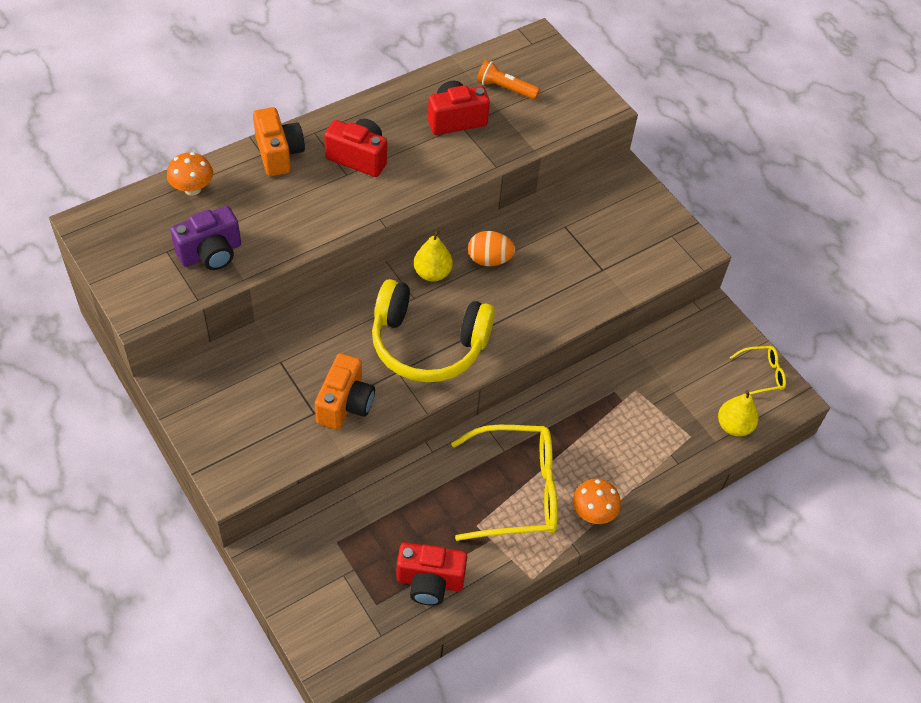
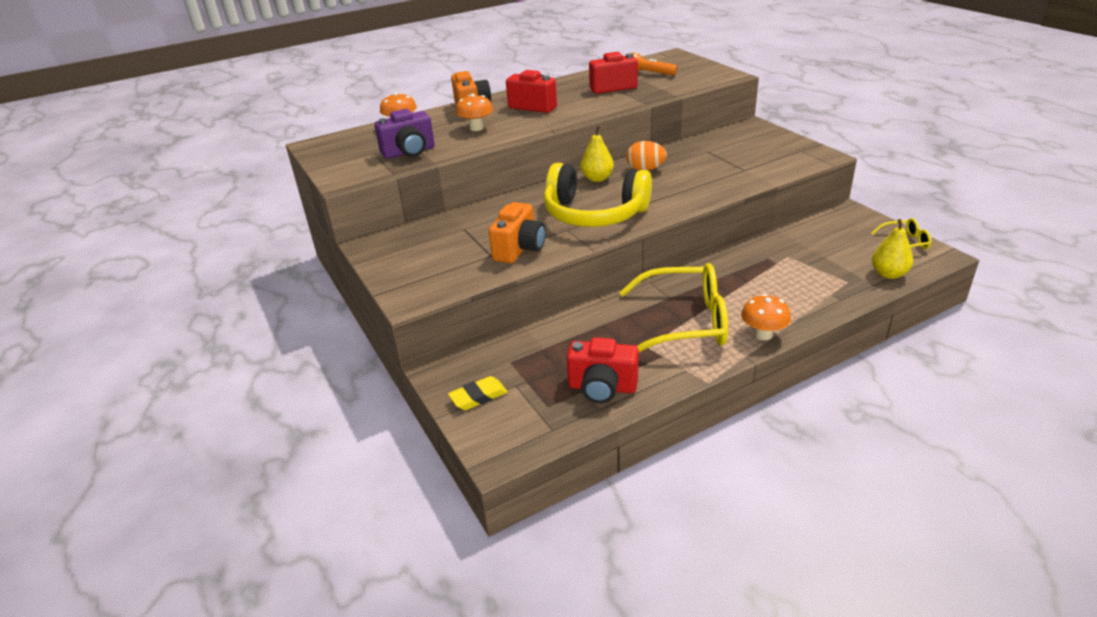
camera: 10 degrees right, 20 degrees down
(288, 204) = (476, 128): none -> orange mushroom
(307, 590) = (478, 397): none -> yellow eraser

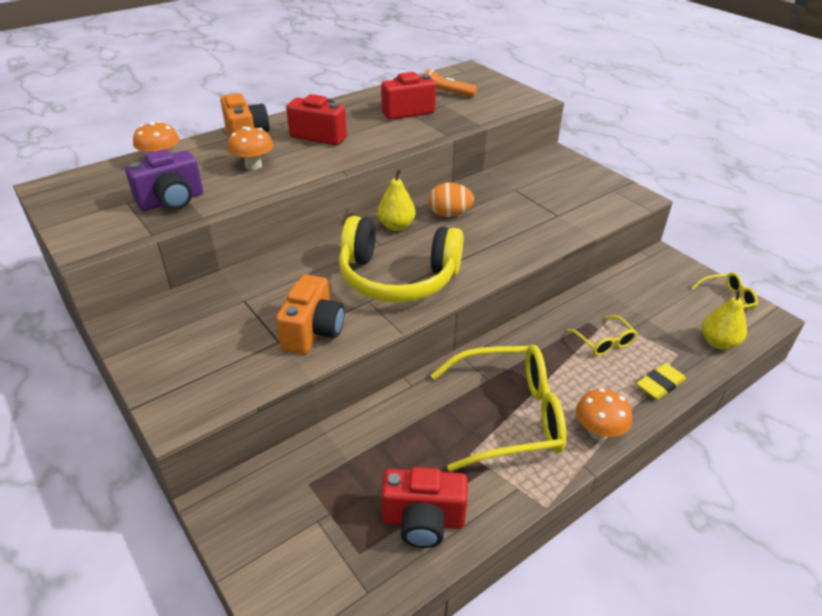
camera: 10 degrees left, 5 degrees up
(478, 397) = (272, 542): yellow eraser -> yellow eraser (660, 384)
(780, 273) = (604, 342): none -> yellow glasses

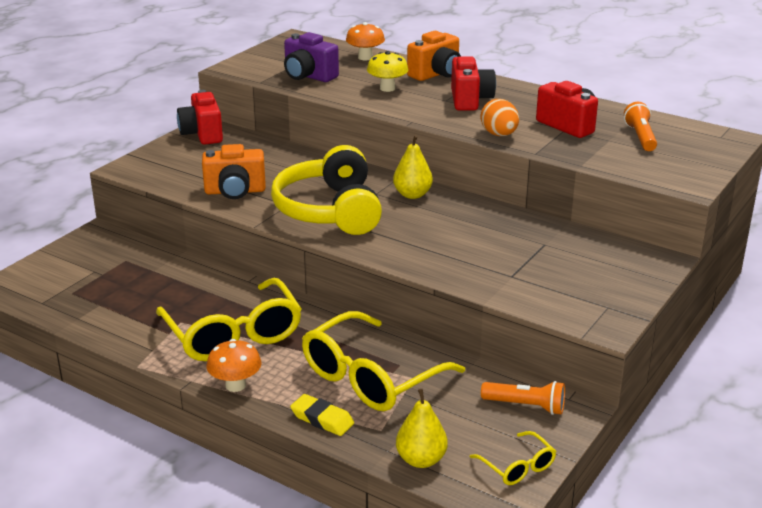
camera: 70 degrees right, 10 degrees down
(253, 166) = (387, 88): orange mushroom -> yellow mushroom
(423, 520) = (107, 312): red camera -> red camera (202, 134)
(449, 214) = (457, 216): orange egg -> orange egg (499, 135)
(604, 342) = (370, 378): yellow glasses -> yellow glasses, size x2.14
(656, 276) = (526, 406): none -> orange flashlight

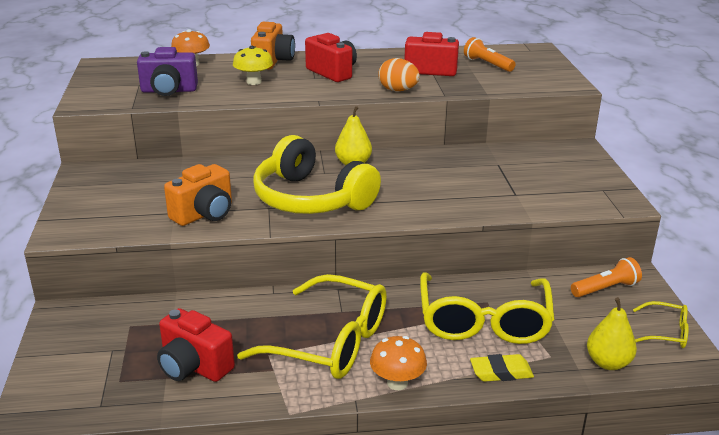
camera: 40 degrees left, 0 degrees up
(202, 134) = (90, 177): red camera -> red camera (194, 366)

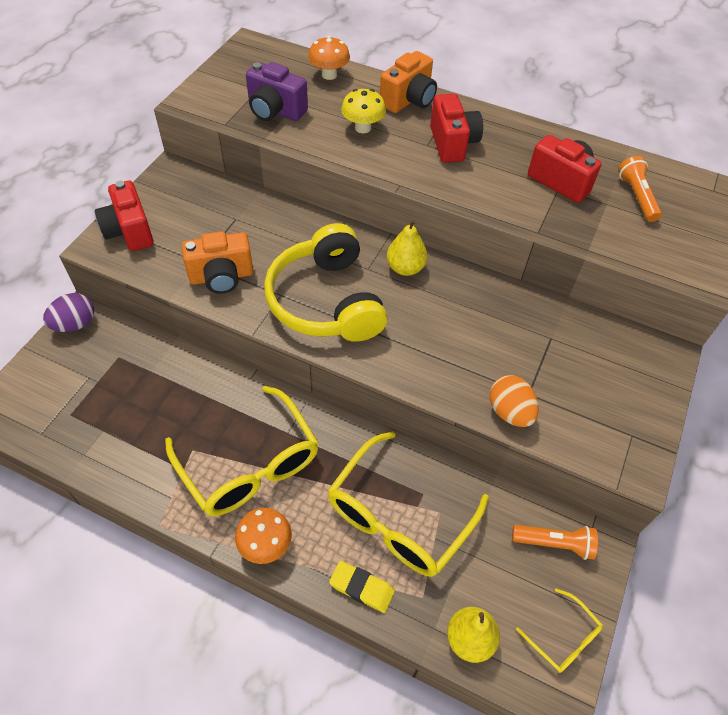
camera: 30 degrees right, 25 degrees up
(59, 321) = (75, 324): none -> purple egg
(194, 366) = (130, 430): red camera -> red camera (129, 231)
(398, 90) = (494, 202): orange egg -> orange egg (509, 412)

